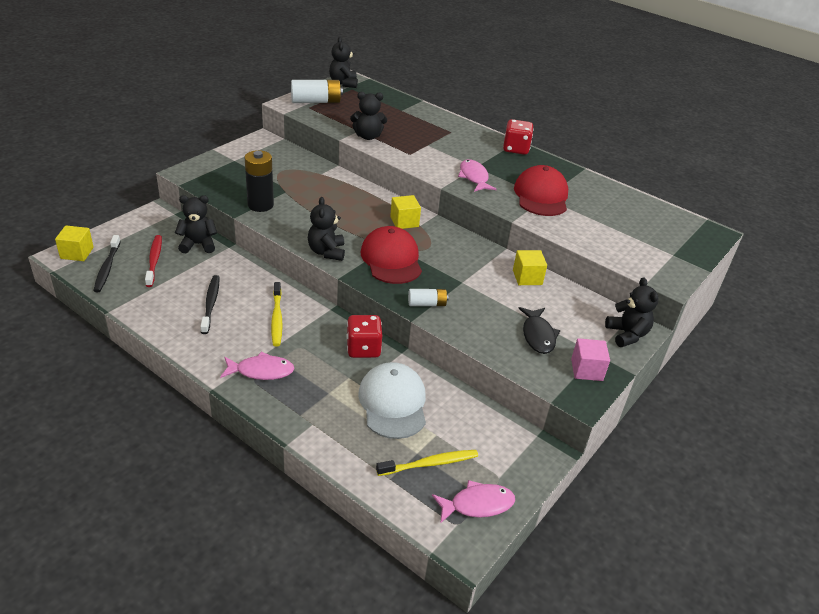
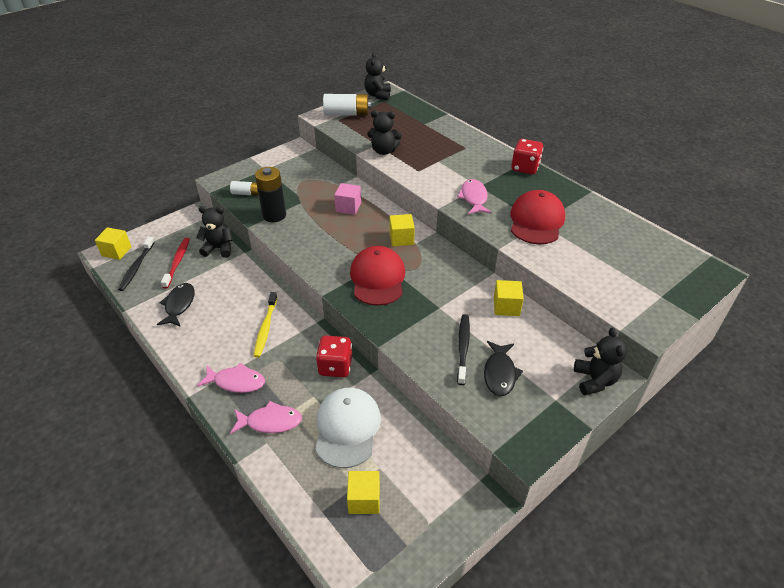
camera: 15 degrees right, 5 degrees up
(171, 302) = (179, 305): none -> black fish
(211, 304) = (212, 309): black toothbrush -> black toothbrush (463, 348)
(326, 252) = (319, 267): black teddy bear -> none
(427, 304) = (398, 329): white battery -> white battery (247, 193)
(429, 464) = (364, 499): yellow toothbrush -> yellow cube
(477, 504) = (399, 552): pink fish -> pink fish (270, 422)
(586, 370) = (540, 418): pink cube -> pink cube (348, 207)

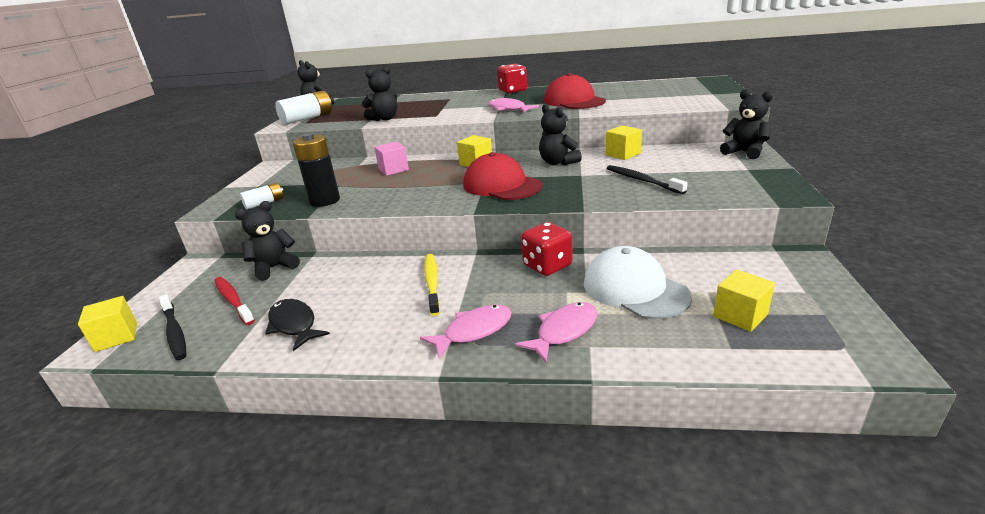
camera: 40 degrees left, 15 degrees down
(265, 328) = (432, 283): yellow toothbrush -> yellow toothbrush turned 150 degrees counterclockwise
(449, 280) = (558, 162): none -> black teddy bear
(500, 373) = (692, 177): black fish -> none

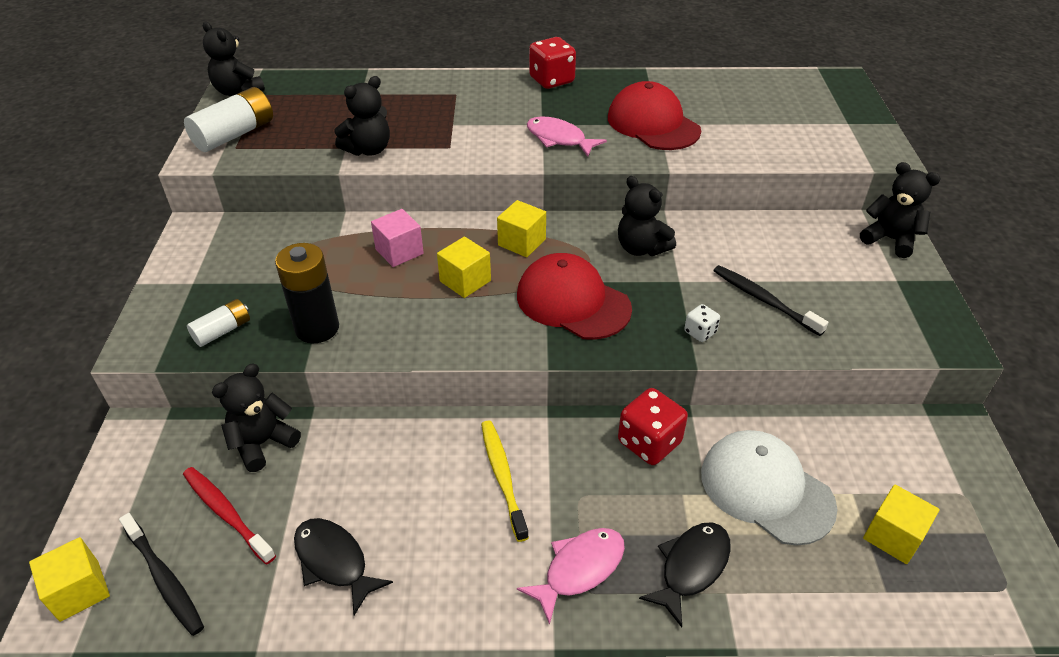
camera: 10 degrees left, 15 degrees up
(564, 331) = (691, 568): pink fish -> black fish
(590, 195) = (700, 332): none -> white dice
(623, 154) = (729, 233): yellow cube -> yellow cube (465, 281)

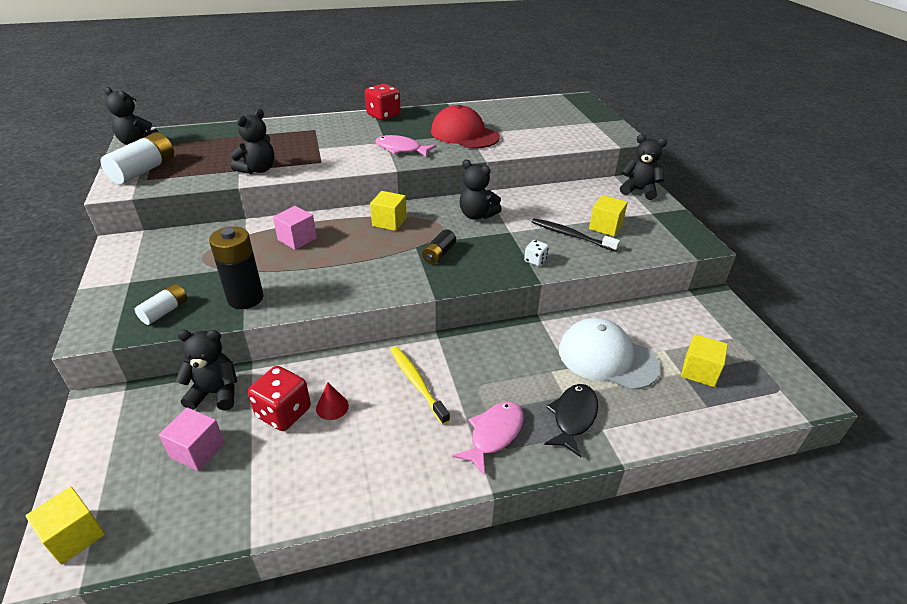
camera: 15 degrees left, 5 degrees down
(164, 578) = (153, 510): black toothbrush -> none
(227, 514) = (197, 450): red toothbrush -> pink cube
(263, 443) = (215, 393): black teddy bear -> black teddy bear turned 60 degrees clockwise
(334, 562) = (300, 467): black fish -> none
(391, 489) = (332, 407): none -> red cone
(465, 281) = (354, 251): yellow cube -> yellow cube (605, 227)
(573, 302) = (439, 254): red cap -> black battery
(649, 442) = (517, 342): red dice -> red dice (283, 412)

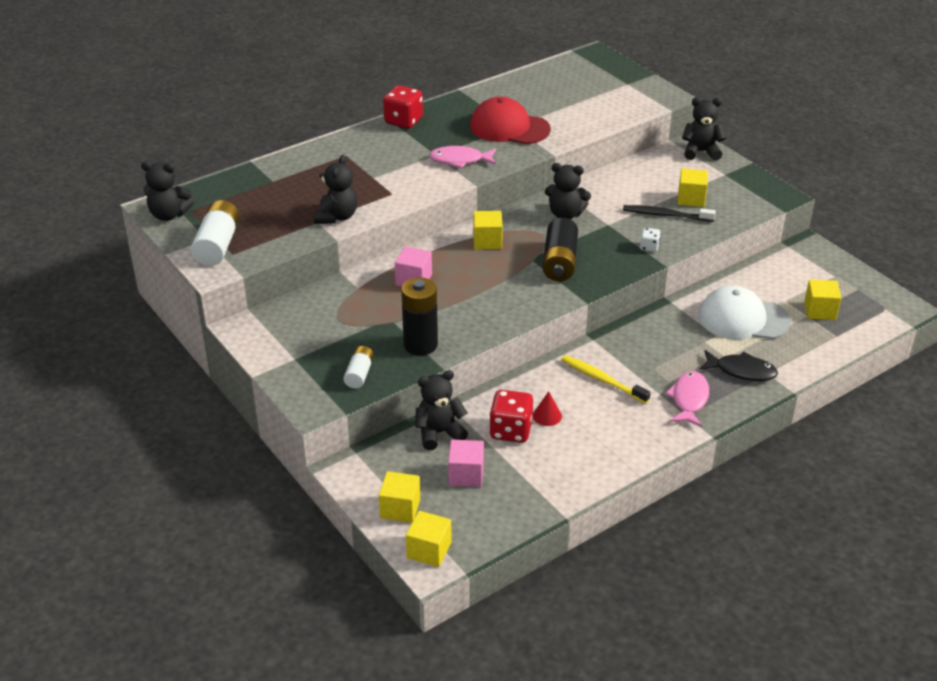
camera: 20 degrees left, 0 degrees up
(100, 469) = (400, 508): none -> yellow cube
(439, 254) = (560, 262): black battery -> black battery, size x1.72
(573, 417) = (741, 371): black fish -> black fish turned 105 degrees clockwise

